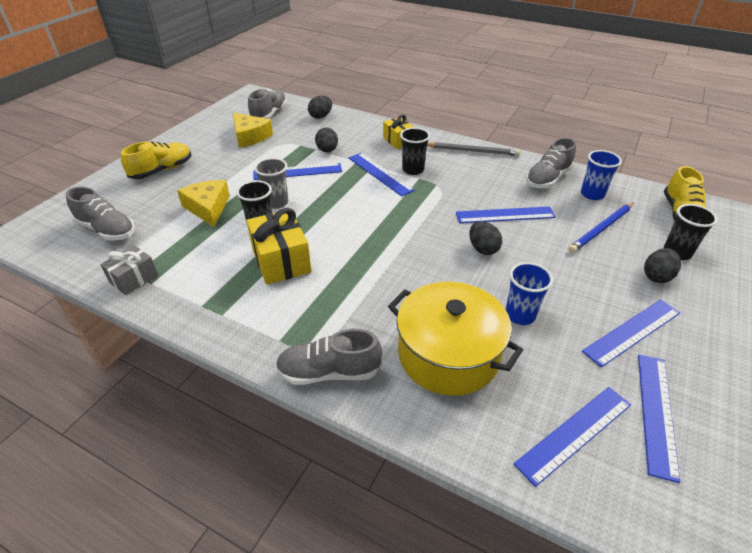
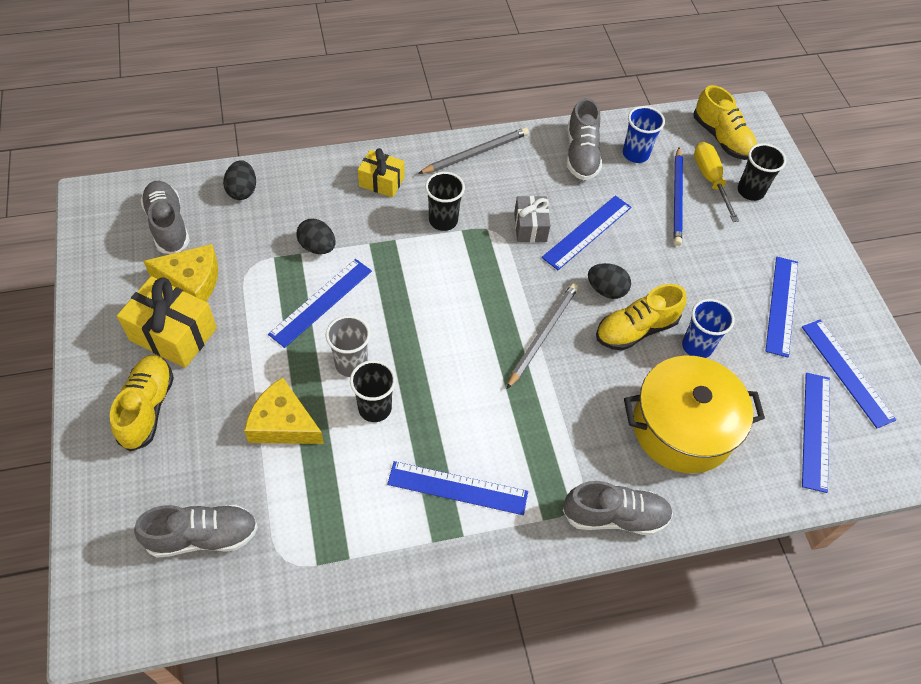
camera: 45 degrees left, 15 degrees up
(134, 278) = (324, 567): grey gift -> grey gift (530, 227)
(281, 260) = (445, 434): yellow gift -> yellow gift (173, 334)
(329, 372) = (615, 516): grey shoe -> grey shoe turned 135 degrees counterclockwise
(380, 173) = (415, 248): blue ruler -> blue ruler (457, 488)
(407, 248) = (543, 335): none -> grey pencil
(480, 280) = (636, 329): none -> yellow shoe
(644, 231) = (710, 180): none -> yellow screwdriver
(657, 276) = (756, 231): black egg -> none

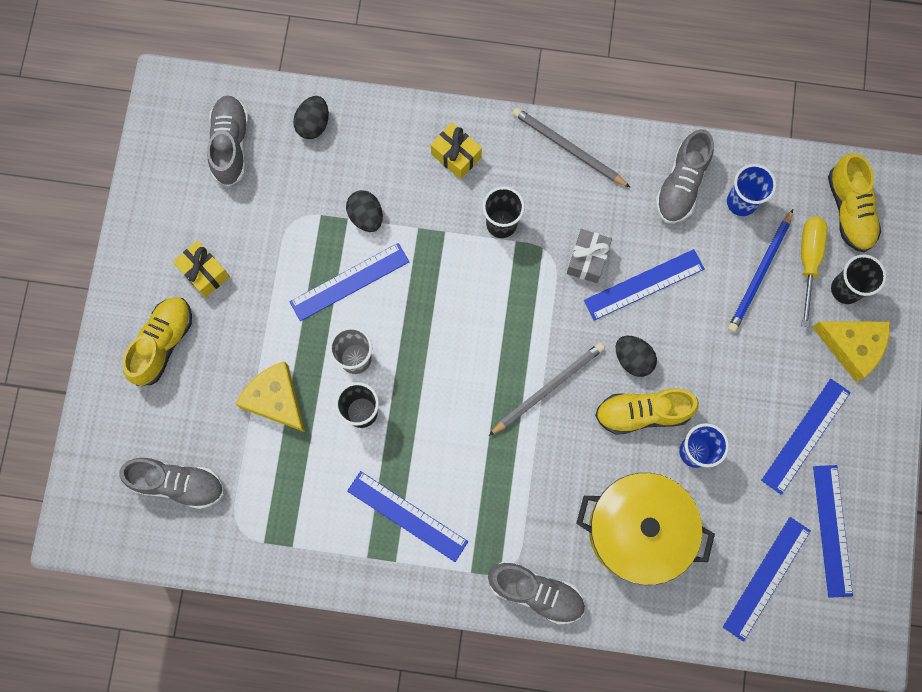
camera: 25 degrees right, 20 degrees up
(173, 334) = (204, 273): yellow gift -> yellow gift, size x0.62
(192, 280) = (236, 218): yellow cheese -> yellow cheese (852, 346)
(476, 153) = (568, 148): grey pencil -> grey pencil turned 135 degrees counterclockwise

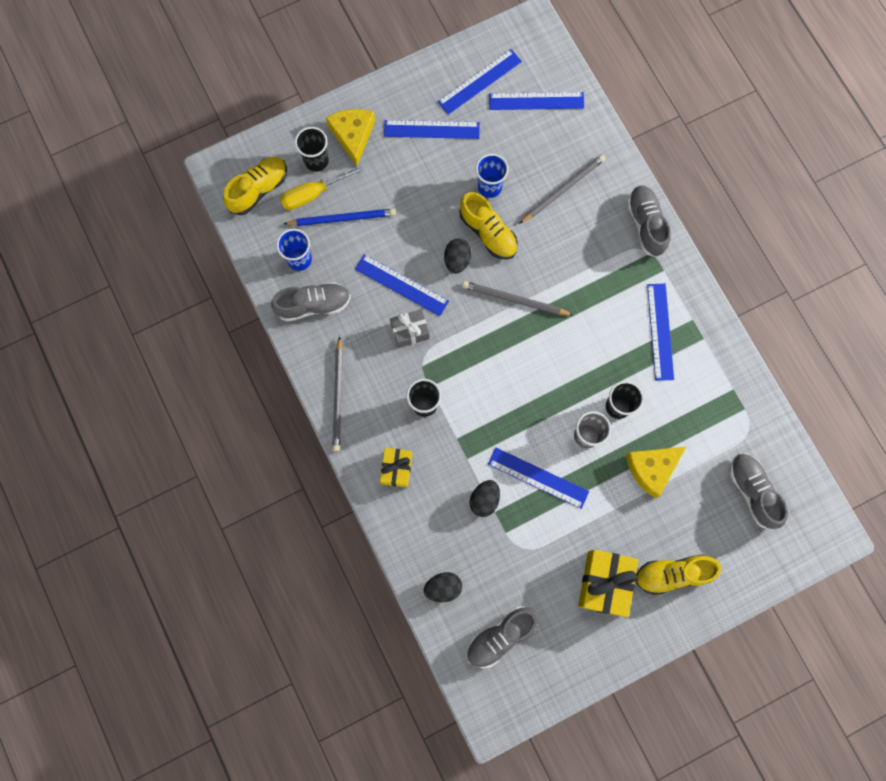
camera: 125 degrees left, 0 degrees up
(204, 273) = (604, 583): yellow gift -> yellow gift, size x1.61
(275, 399) = (652, 468): yellow cheese -> yellow cheese turned 45 degrees clockwise
(638, 530) = (563, 189): yellow pot -> grey pencil

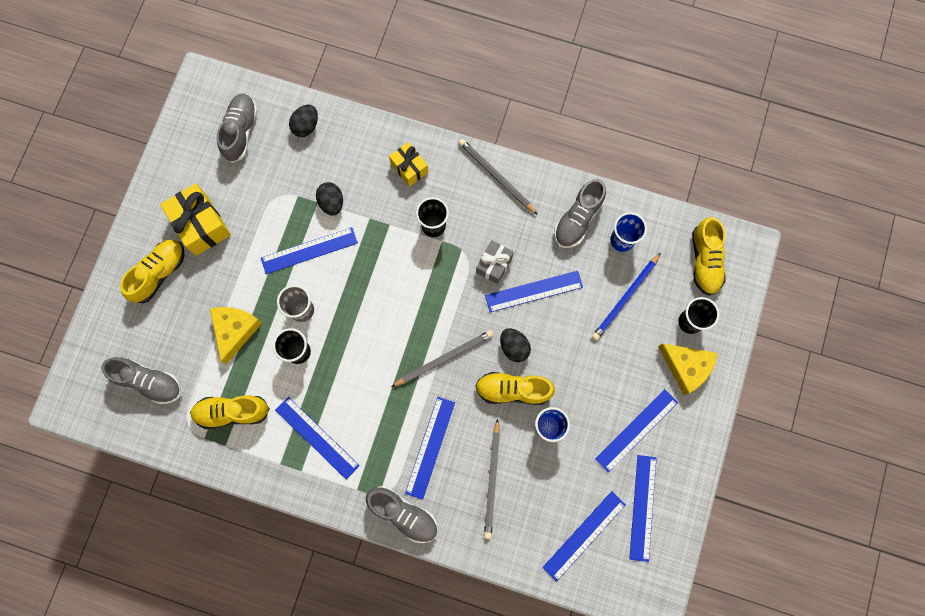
camera: 135 degrees right, 0 degrees up
(312, 194) = (665, 295): yellow screwdriver -> none
(585, 250) = (430, 447): none -> blue ruler
(707, 408) = (232, 412): none -> yellow shoe

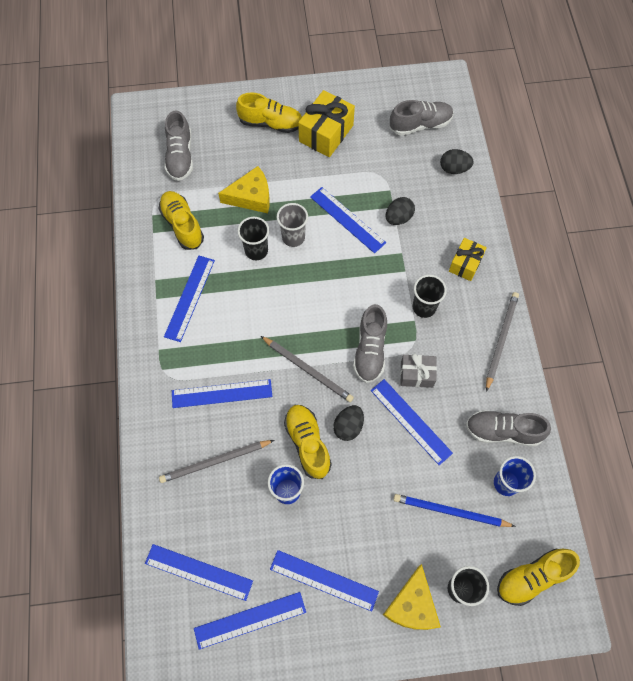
camera: 65 degrees right, 10 degrees down
(403, 514) = (153, 397): grey shoe -> grey shoe (370, 350)

